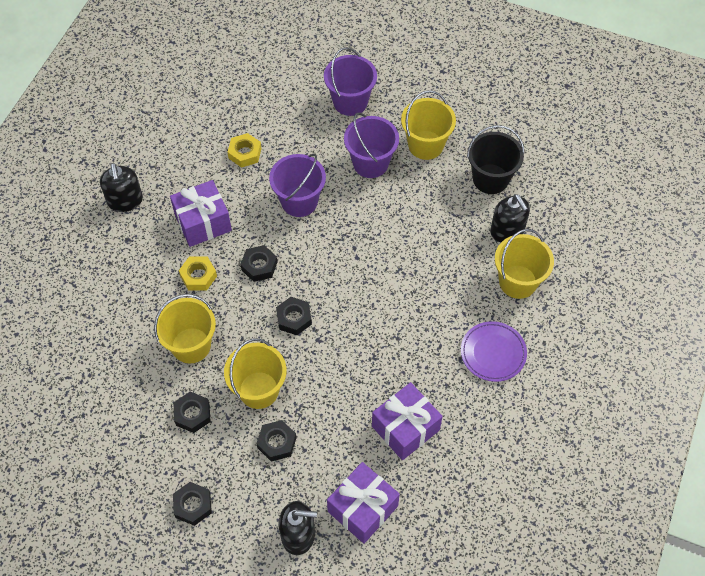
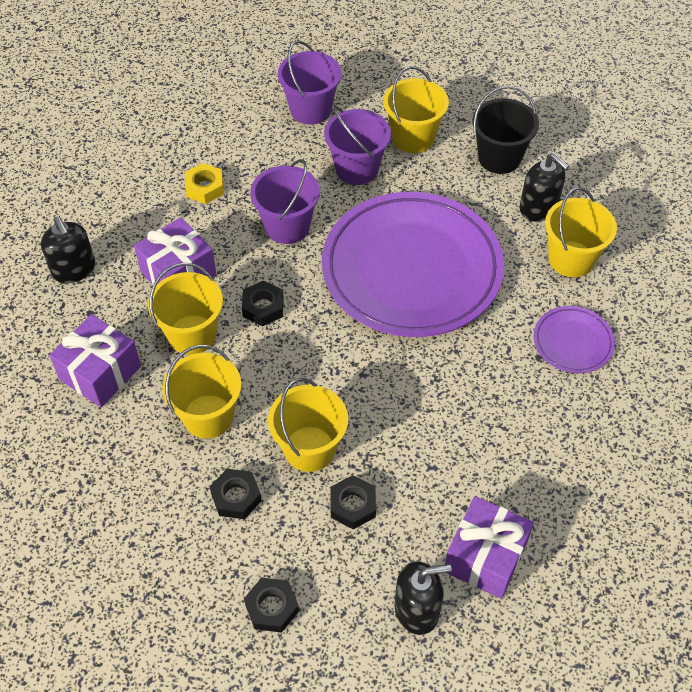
camera: 15 degrees left, 5 degrees down
(198, 276) = (192, 335): yellow nut -> yellow bucket
(294, 318) = (325, 357): black nut -> none
(385, 261) = (411, 269): none -> purple plate
(405, 428) = (502, 450): purple gift -> purple gift (100, 373)

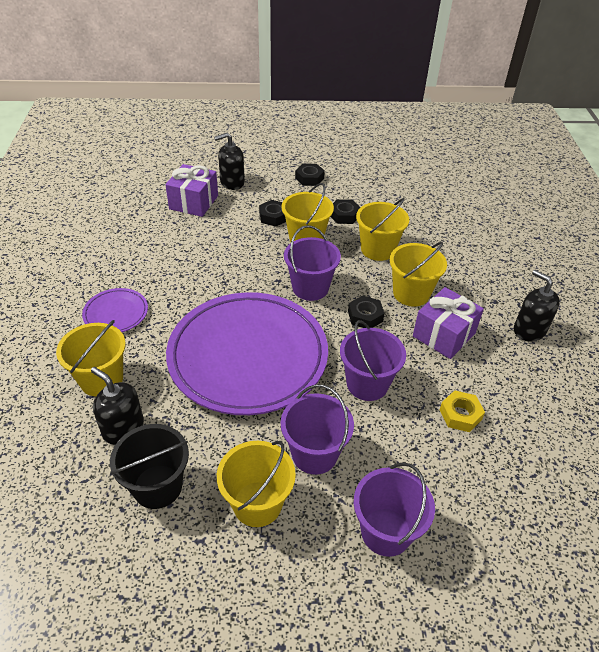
camera: 170 degrees right, 10 degrees down
(100, 373) = (462, 266): purple gift -> none
(322, 357) = (310, 288): none -> purple bucket

